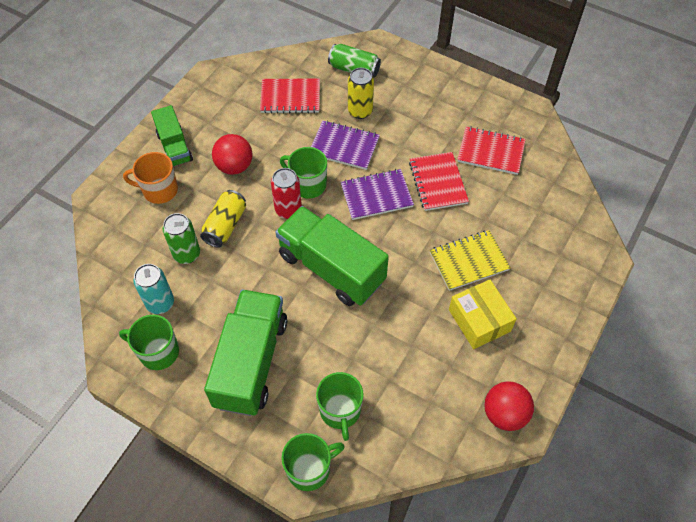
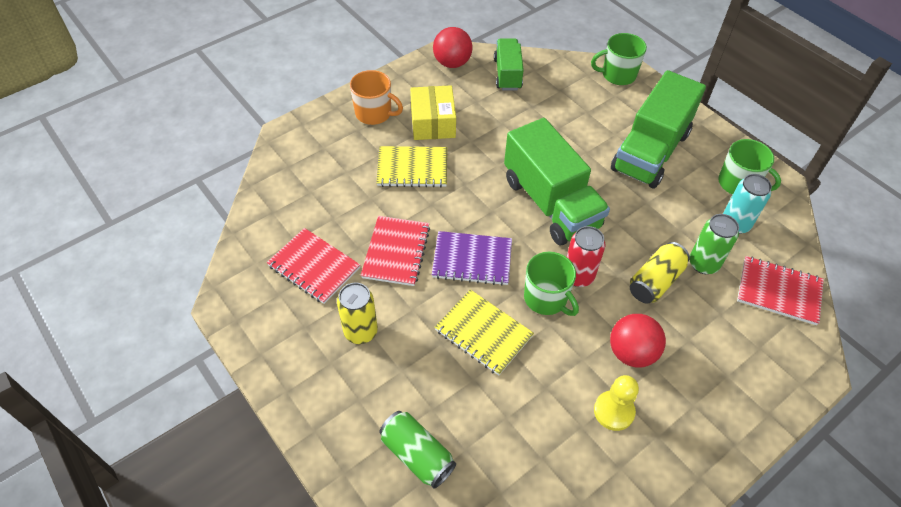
camera: 160 degrees left, 5 degrees down
(159, 190) = (733, 352): orange mug -> orange mug (374, 113)
(174, 147) = (710, 409): green truck -> green truck (507, 74)
(239, 127) = (614, 411): none -> yellow pawn
(290, 97) = (529, 437): red notebook -> red notebook (778, 292)
(340, 411) = (582, 99): green mug -> none
(344, 146) = (483, 333): purple notebook -> yellow notebook
(360, 111) = (441, 378): yellow can -> yellow can (360, 331)

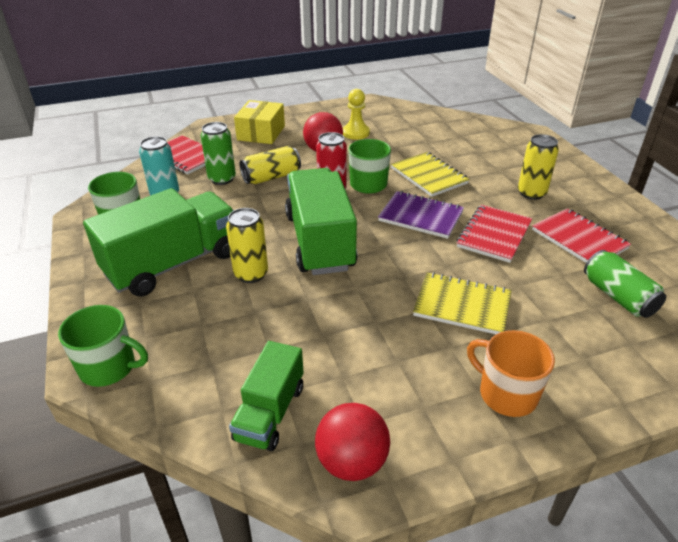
camera: 160 degrees left, 15 degrees down
(417, 455) = (493, 138): green can -> green can (618, 296)
(433, 122) = (419, 358): yellow box -> yellow box (261, 133)
(584, 157) = (251, 274): none -> yellow can

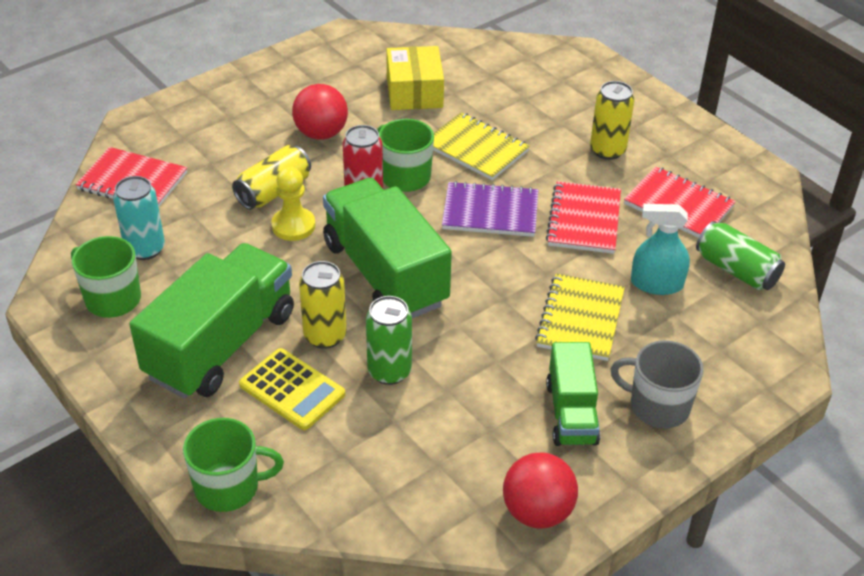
camera: 20 degrees left, 5 degrees up
(203, 306) = (292, 390): none -> yellow calculator
(222, 179) = (208, 207): green can -> green can (389, 371)
(261, 133) = (218, 119): yellow box -> yellow box (414, 92)
(270, 412) = (433, 487): green truck -> green truck (571, 413)
(356, 133) = (351, 95): yellow pawn -> yellow pawn (293, 226)
(462, 305) = (580, 319): yellow notebook -> yellow notebook turned 75 degrees counterclockwise
(506, 394) = (657, 406): orange mug -> grey mug
(540, 292) = (656, 284): none -> turquoise spray bottle

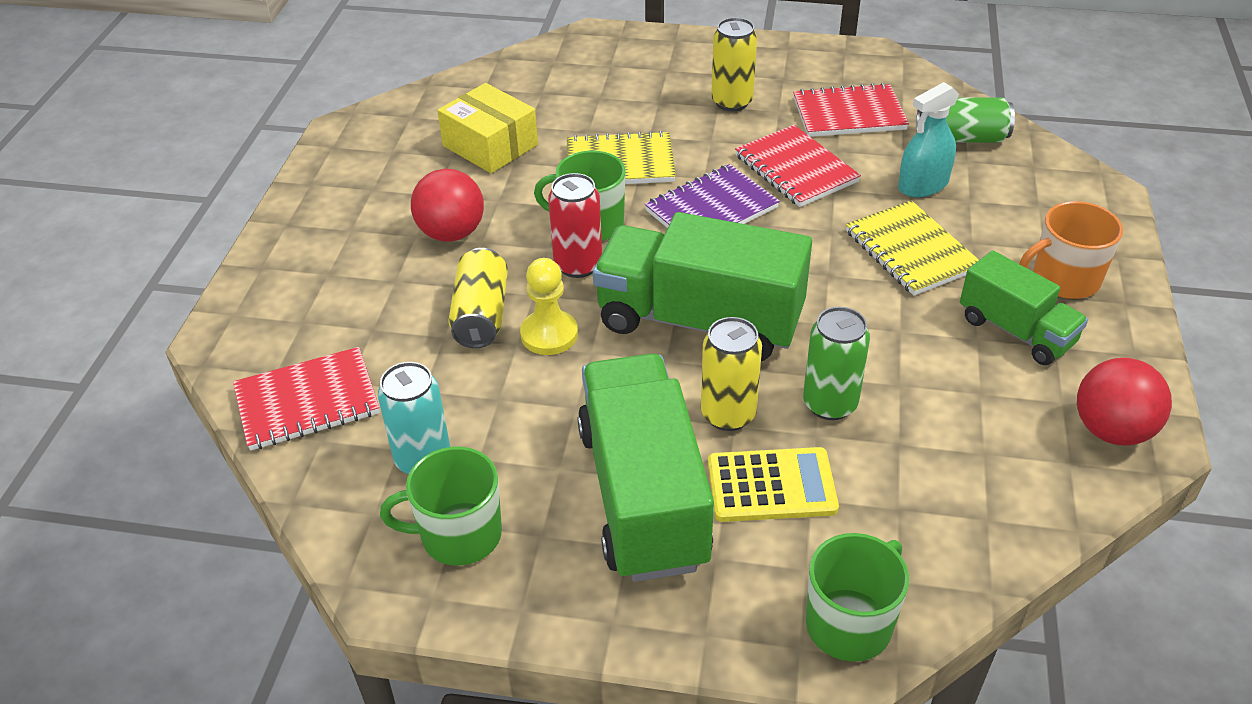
camera: 40 degrees left, 0 degrees up
(657, 406) = (1064, 280): grey mug -> orange mug

